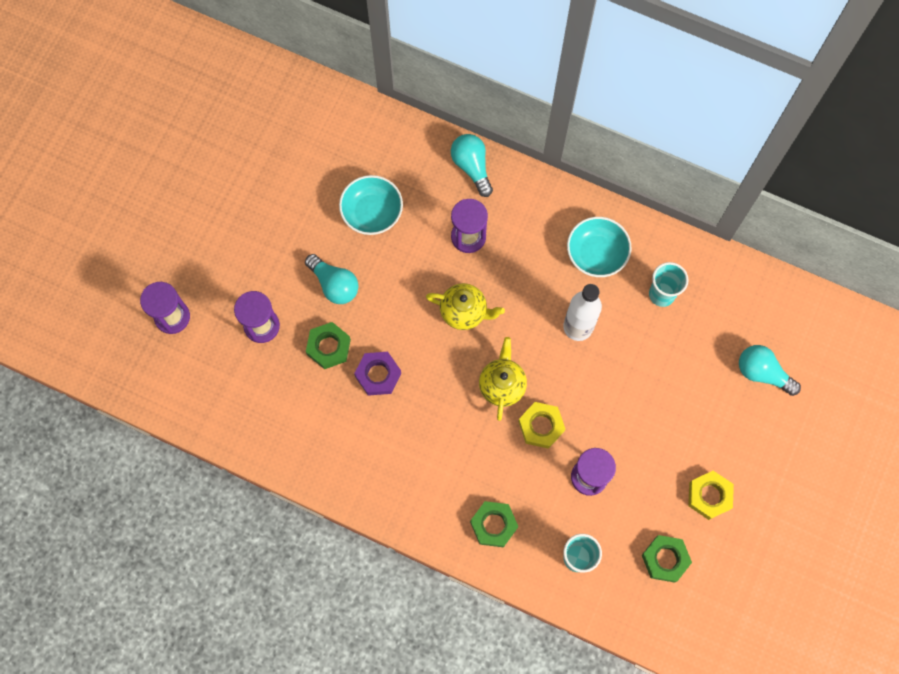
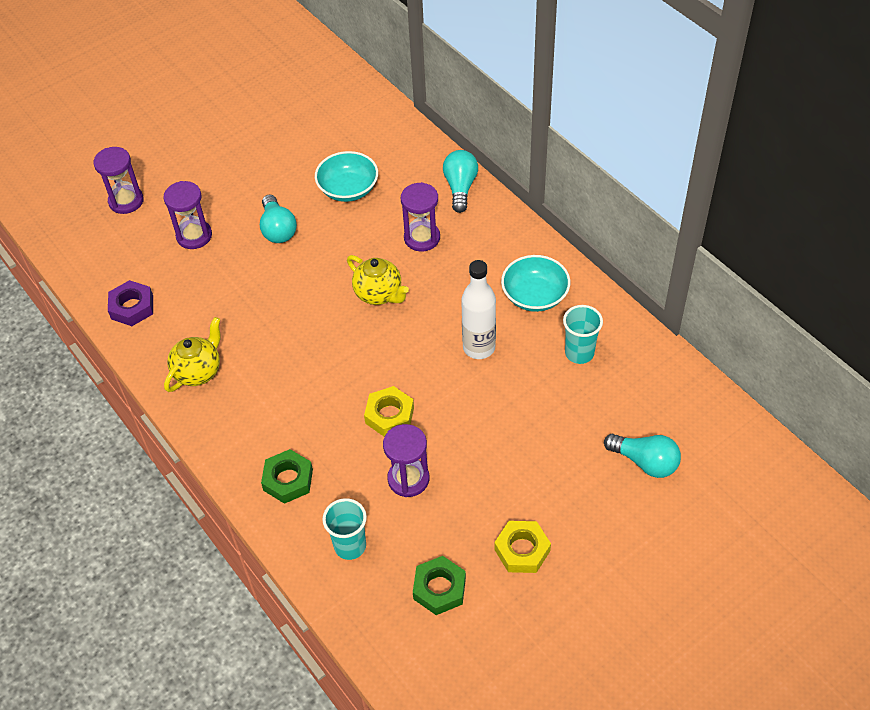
camera: 30 degrees right, 20 degrees down
(328, 347) = (239, 274): green nut -> none
(378, 375) = (267, 312): purple nut -> purple nut (132, 307)
(502, 385) = (375, 366): yellow teapot -> yellow teapot (198, 371)
(762, 373) = (645, 462): turquoise light bulb -> turquoise light bulb turned 150 degrees clockwise

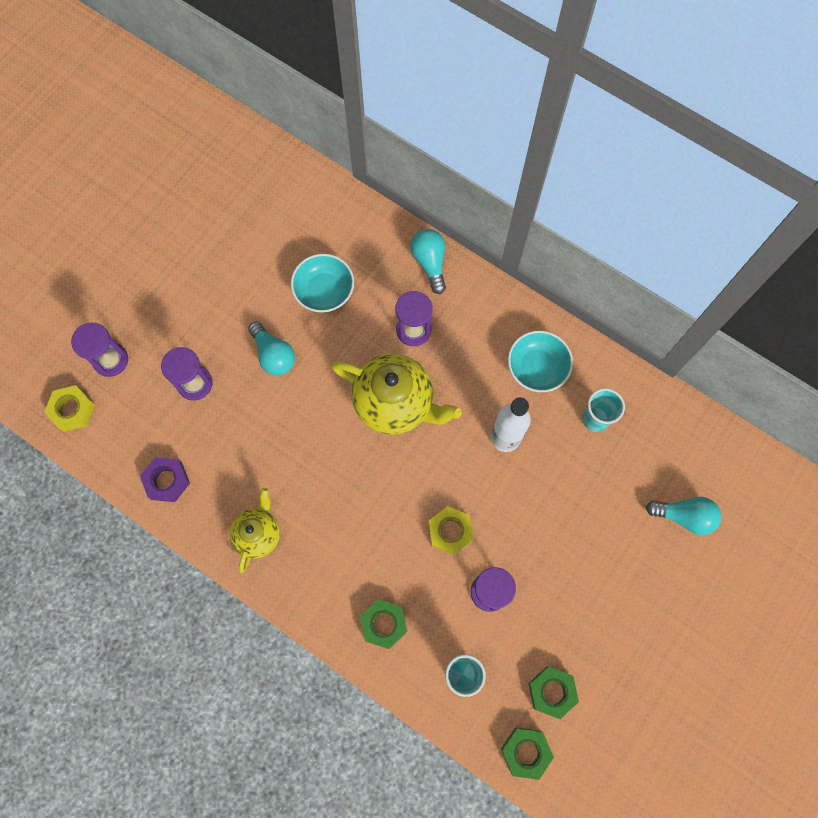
camera: 20 degrees left, 20 degrees up
(379, 294) = (395, 403): yellow teapot -> yellow teapot, size x1.70
(389, 638) = (526, 752): none -> green nut
(522, 550) = (608, 634): yellow nut -> yellow nut (72, 410)

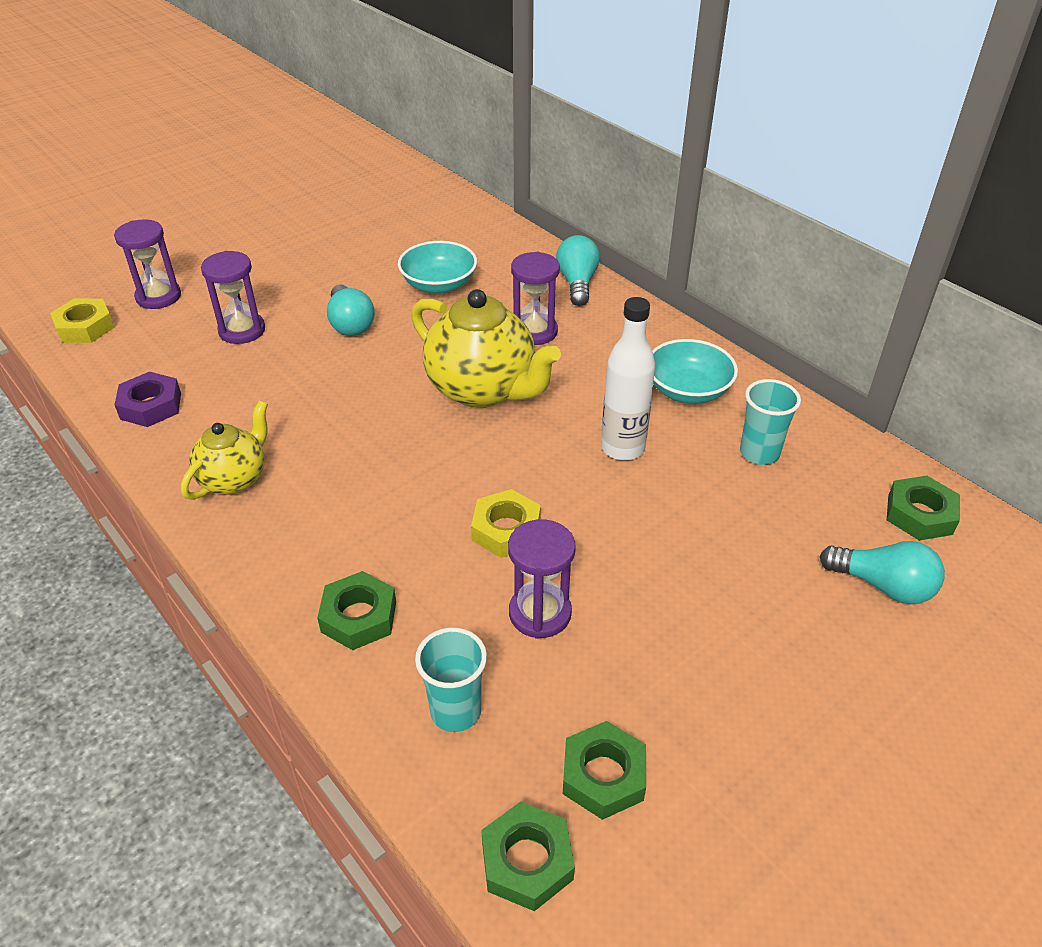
camera: 15 degrees right, 30 degrees down
(701, 450) = (919, 514): none -> green nut

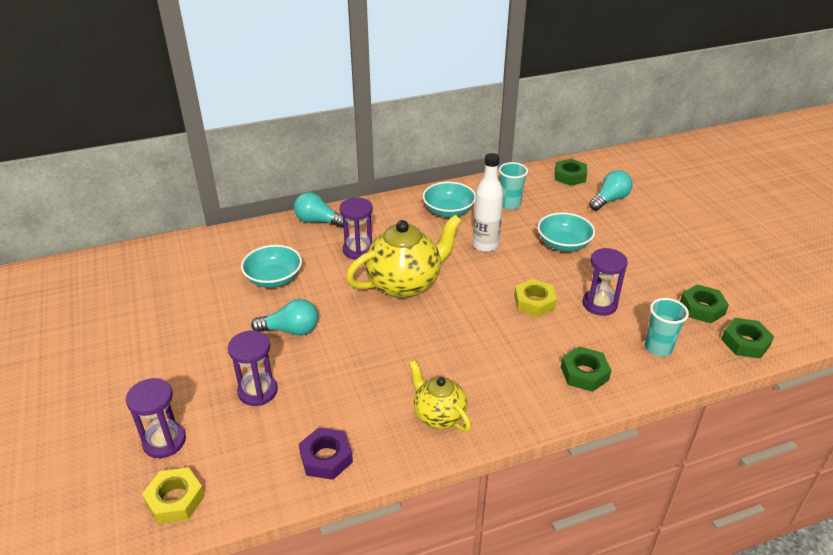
camera: 70 degrees left, 5 degrees down
(686, 540) = (563, 244): none -> turquoise bowl

